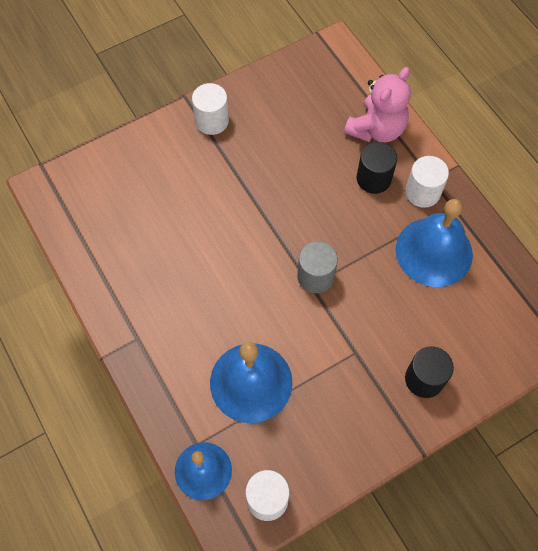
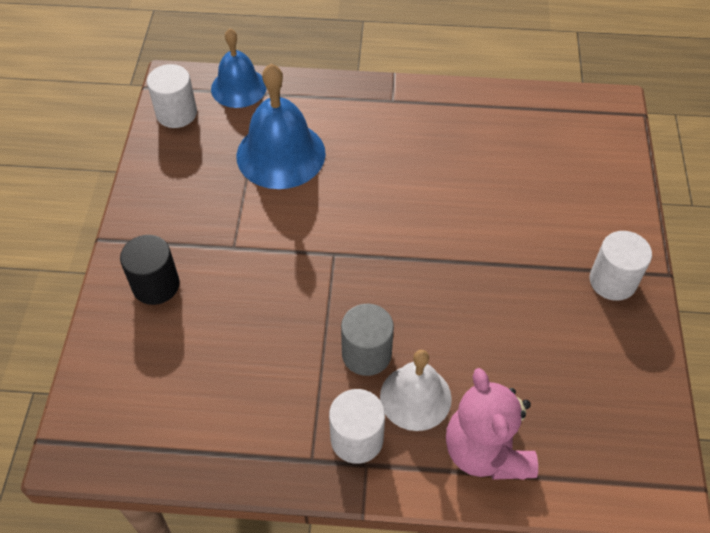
camera: 125 degrees right, 10 degrees down
(315, 276) = (340, 263): grey cylinder -> grey cylinder (366, 354)
(373, 178) = (415, 397): black cylinder -> white bell
(434, 251) = (274, 394): blue bell -> none

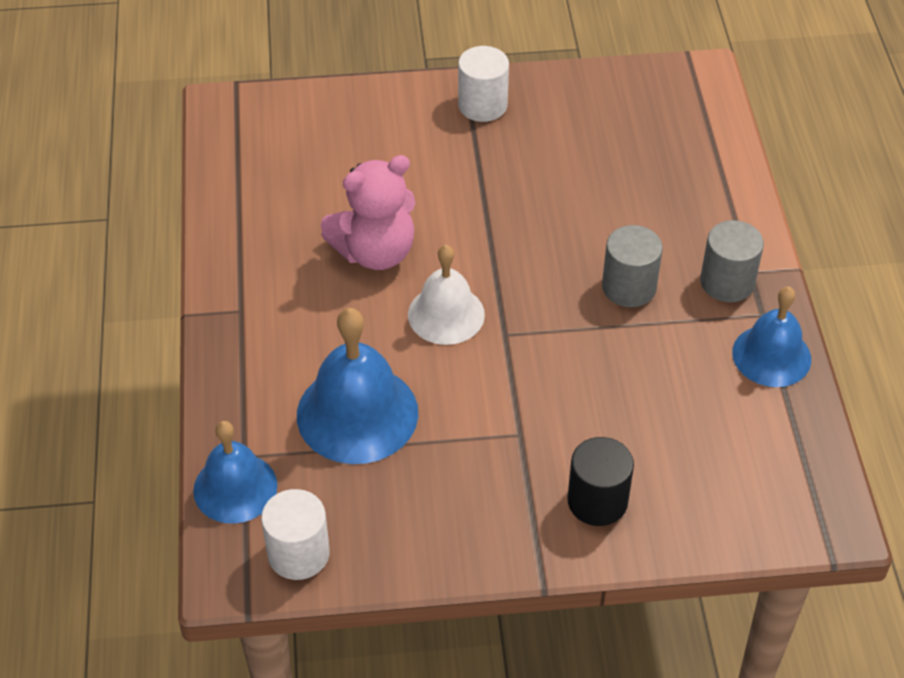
camera: 100 degrees left, 5 degrees down
(261, 454) = (771, 355): none -> blue bell
(357, 439) = (727, 282): white cylinder -> grey cylinder
(415, 397) = (666, 243): white bell -> white bell (446, 314)
(486, 451) = (704, 187): pink teddy bear -> pink teddy bear (375, 252)

